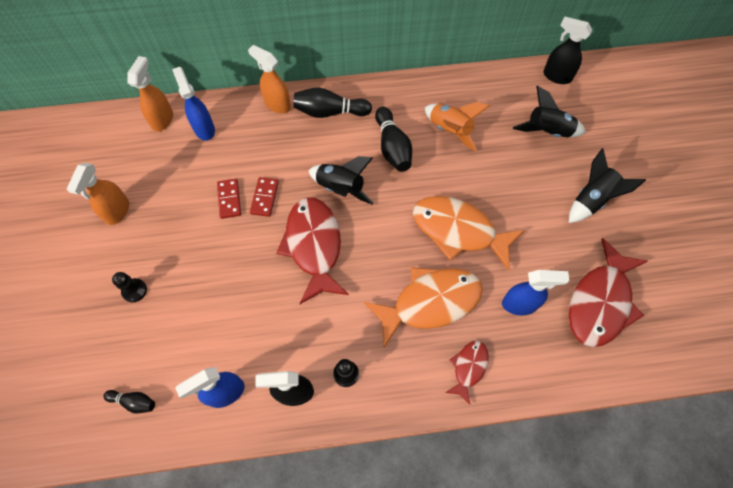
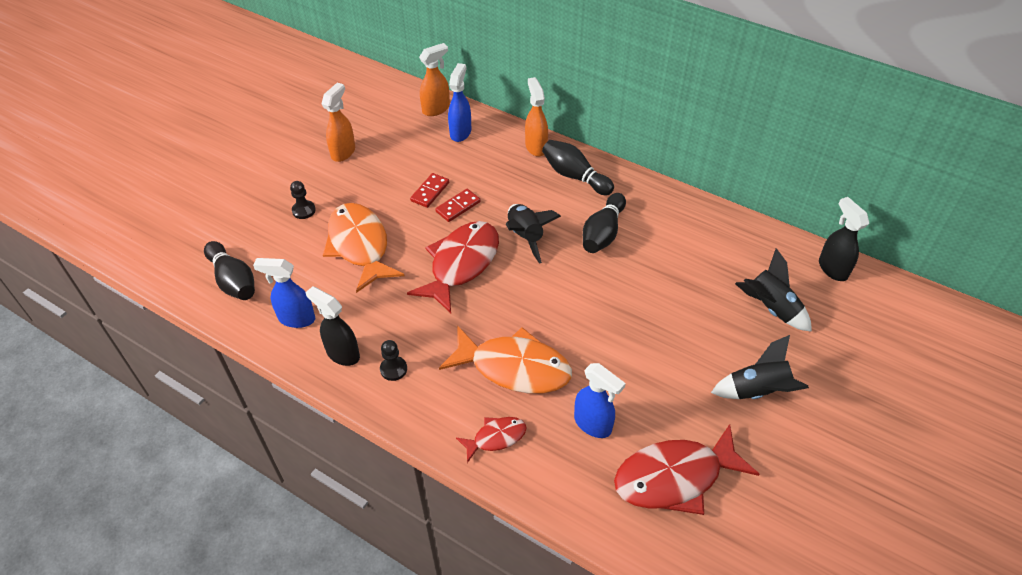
camera: 40 degrees right, 15 degrees down
(117, 211) = (343, 152): orange spray bottle -> orange spray bottle turned 150 degrees clockwise
(134, 402) = (233, 280): black bowling pin -> black bowling pin, size x1.82
(450, 131) = (670, 251): orange rocket -> none
(458, 231) = (596, 332): orange fish -> orange fish (360, 246)

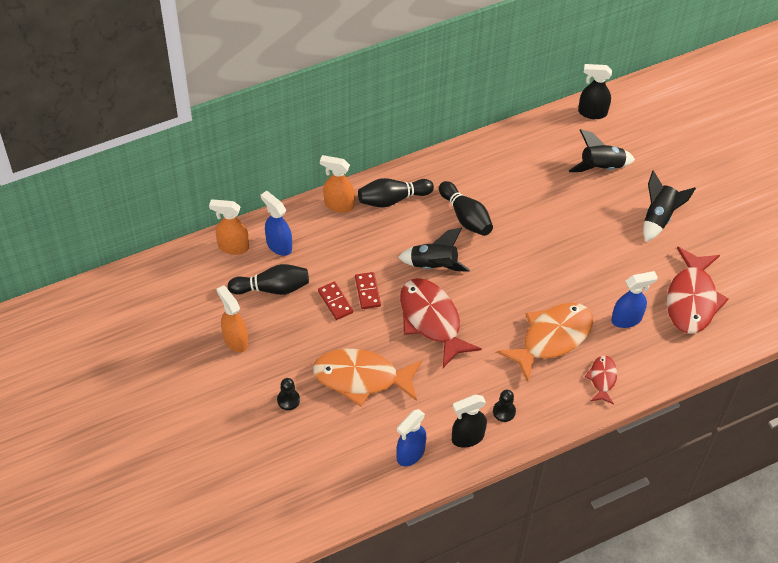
camera: 60 degrees left, 5 degrees up
(233, 280) = (335, 483): black bowling pin -> black bowling pin (272, 288)
(436, 109) = (233, 247): orange spray bottle -> orange spray bottle turned 75 degrees counterclockwise

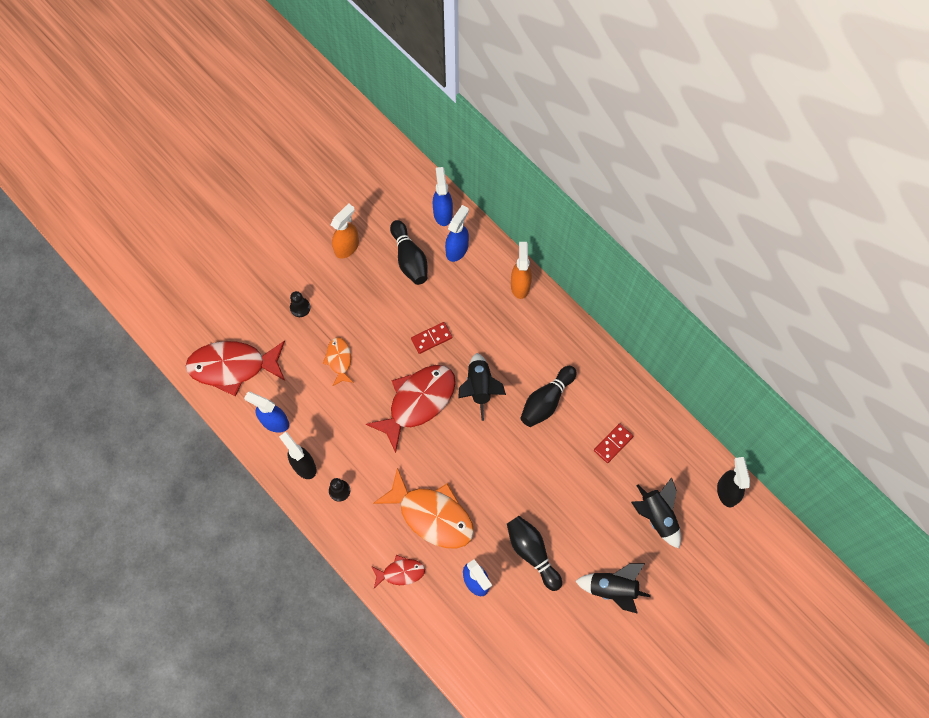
camera: 75 degrees right, 15 degrees up
(233, 247) = (442, 213): orange spray bottle -> blue spray bottle
(335, 302) = (412, 315): red domino -> red domino (613, 444)
(361, 378) = (339, 360): orange fish -> orange fish, size x0.51
(392, 199) = (543, 330): black bowling pin -> black bowling pin (532, 553)
(691, 299) = (521, 642): red fish -> red fish (233, 366)

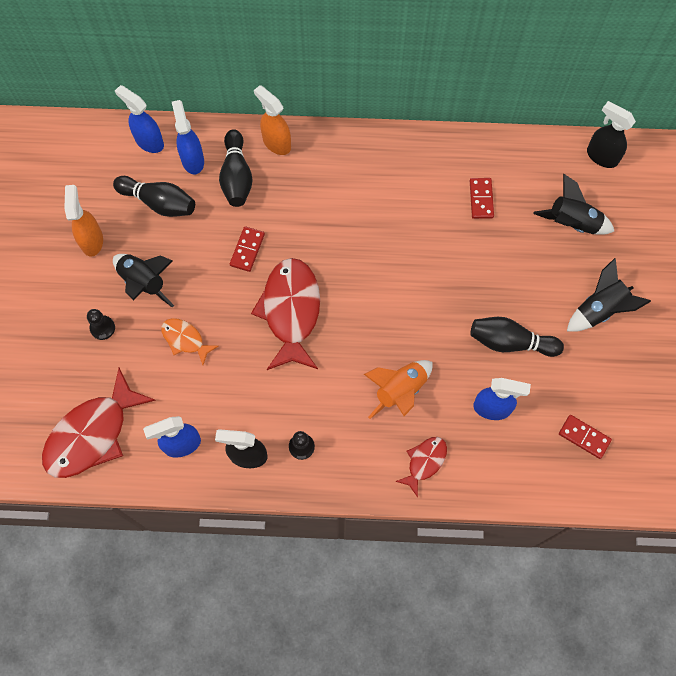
camera: 45 degrees left, 0 degrees up
(432, 515) = (400, 391): orange fish -> orange rocket
(479, 387) = (330, 252): black rocket -> black rocket (144, 283)
(514, 656) = (584, 437): none -> red domino
(546, 401) = (395, 214): black bowling pin -> black bowling pin (236, 176)

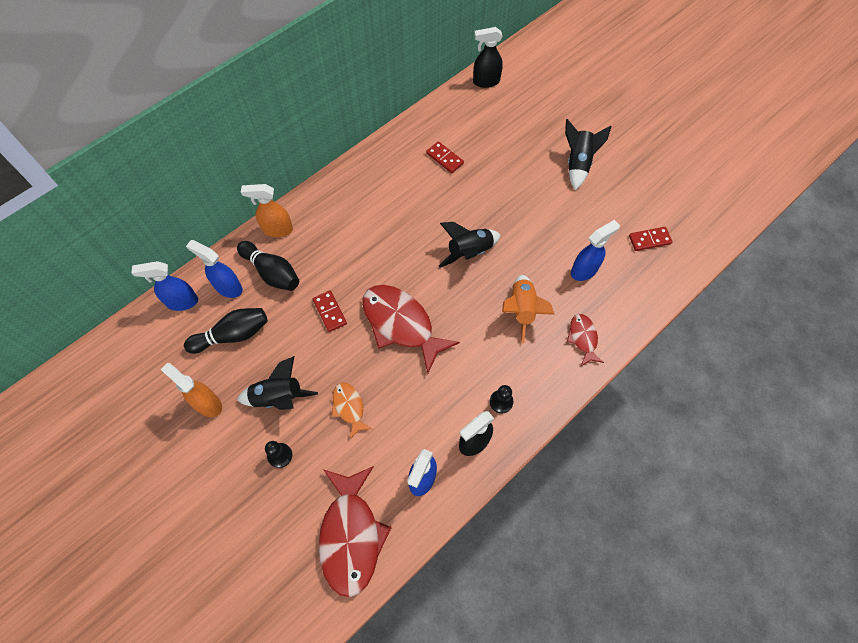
camera: 45 degrees left, 5 degrees down
(185, 339) = (349, 407): orange fish -> orange fish turned 75 degrees clockwise
(510, 342) = (552, 224): black bowling pin -> none
(572, 223) = (510, 129): black rocket -> black rocket (469, 252)

